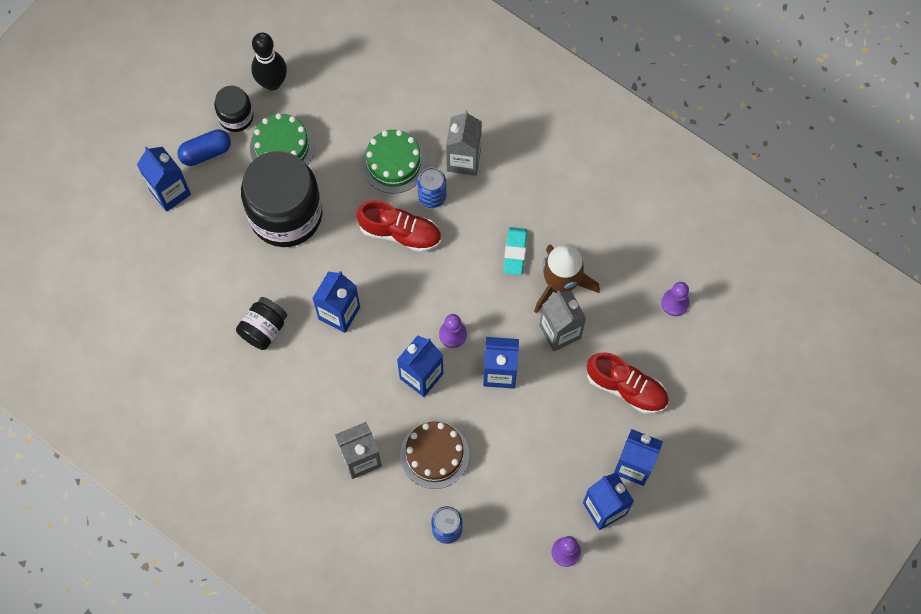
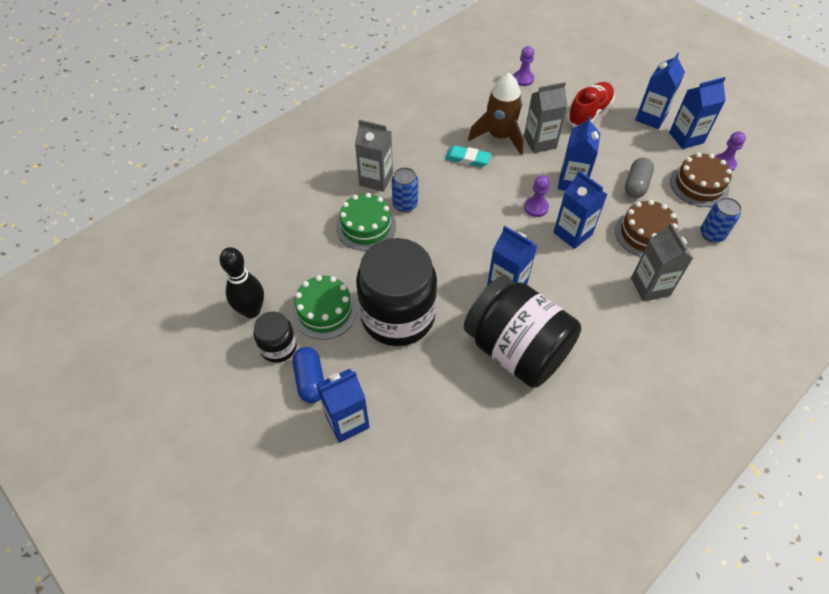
camera: 80 degrees left, 15 degrees down
(264, 329) = (516, 349): black jar -> black jar, size x2.07
(400, 233) = (435, 230): red shoe -> none
(509, 445) = (636, 185): none -> grey capsule
(523, 519) = (699, 185): none -> brown cake

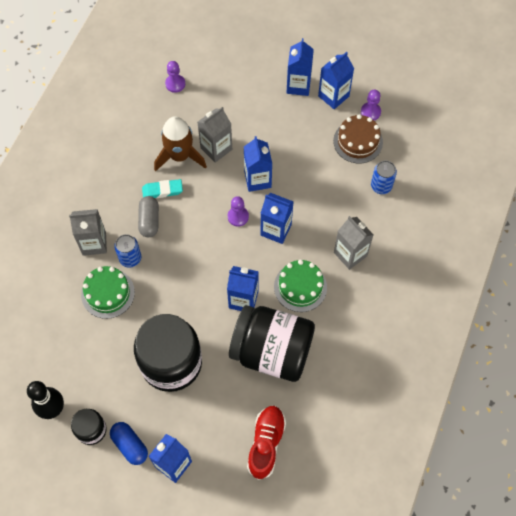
camera: 25 degrees left, 10 degrees up
(324, 311) = (112, 383): green cake -> green cake (300, 287)
(589, 113) = (245, 100): red shoe -> red shoe (266, 443)
(636, 185) = (309, 161): grey capsule -> grey capsule (149, 220)
(645, 234) = (331, 206): brown cake -> none

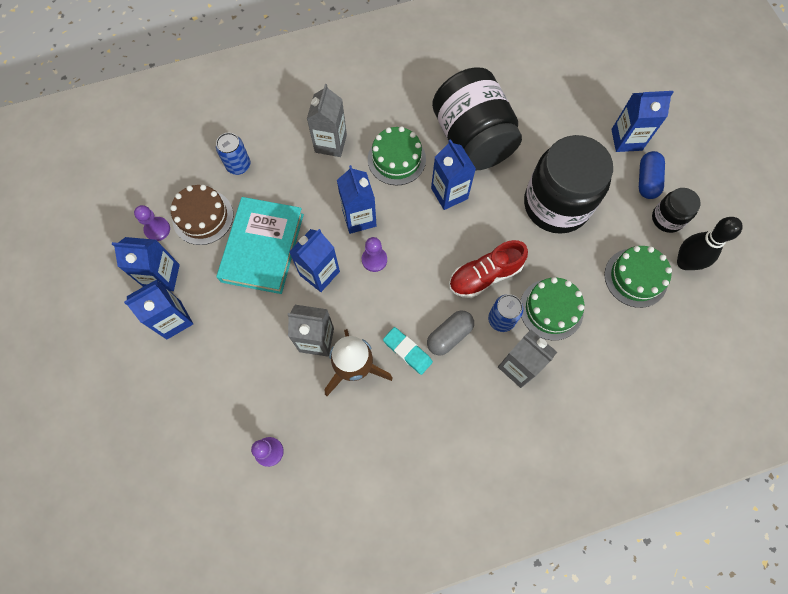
camera: 130 degrees left, 5 degrees up
(75, 366) = (635, 277): none -> green cake
(266, 443) = (546, 91): red shoe -> red shoe (485, 276)
(305, 160) = (263, 247): none -> turquoise book

